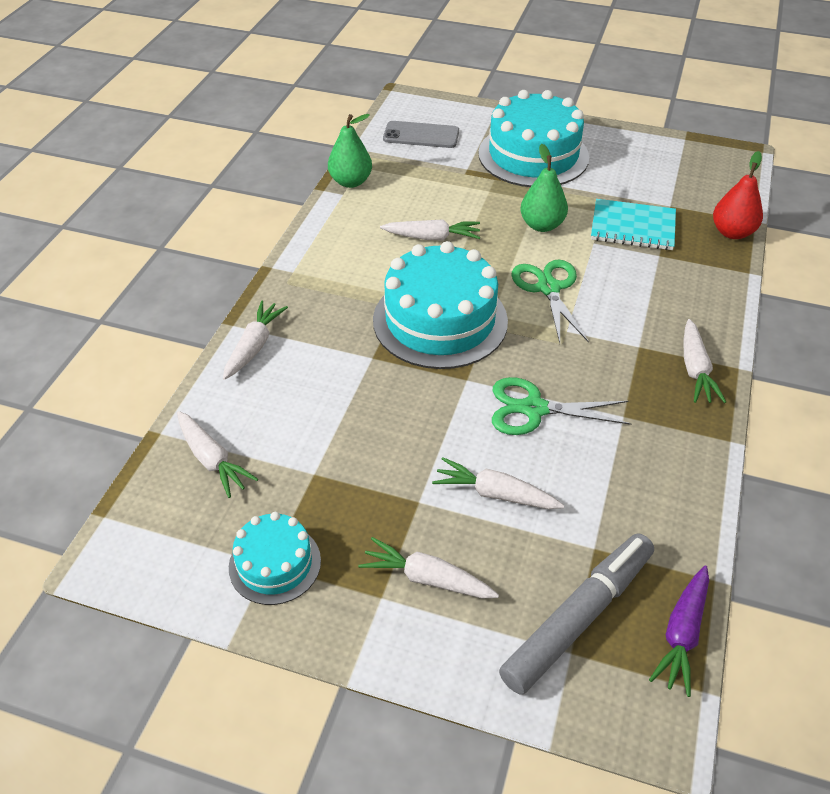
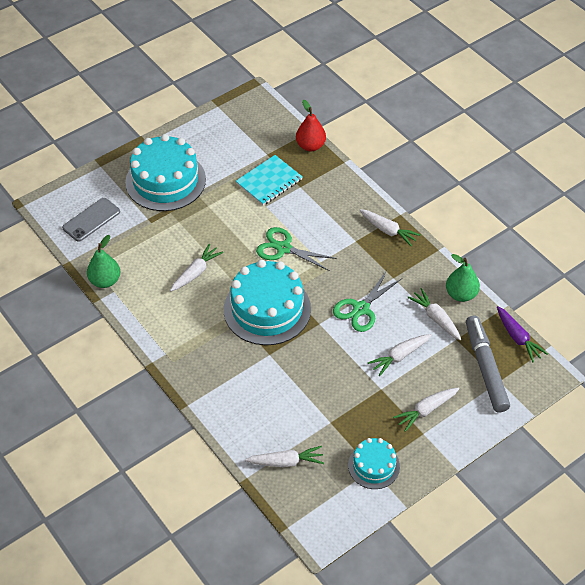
camera: 55 degrees left, 5 degrees up
(254, 346) = (214, 403): white carrot -> white carrot (436, 318)
(542, 225) = (231, 218): green pear -> green pear (461, 294)

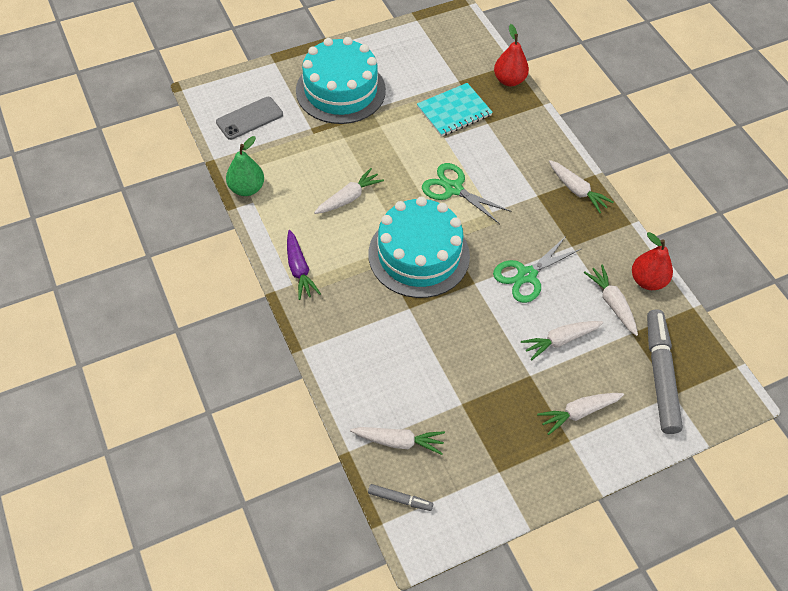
camera: 10 degrees right, 5 degrees up
(297, 506) = (400, 499): none -> grey marker
(373, 466) = (502, 469): turquoise cake -> none
(461, 294) = (647, 280): green pear -> red pear
(517, 338) = (706, 346): purple carrot -> purple carrot (299, 269)

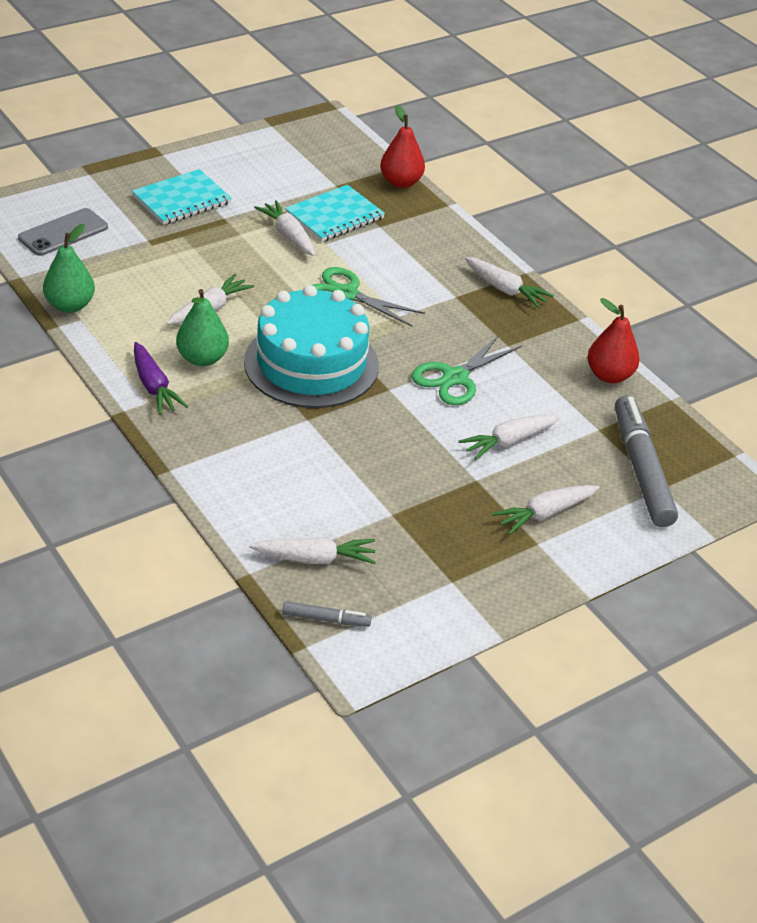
camera: 10 degrees left, 15 degrees down
(338, 245) = (202, 358): none -> green pear
(340, 90) = (182, 200): turquoise cake -> turquoise notebook
(612, 303) = (569, 400): white carrot -> white carrot (288, 235)

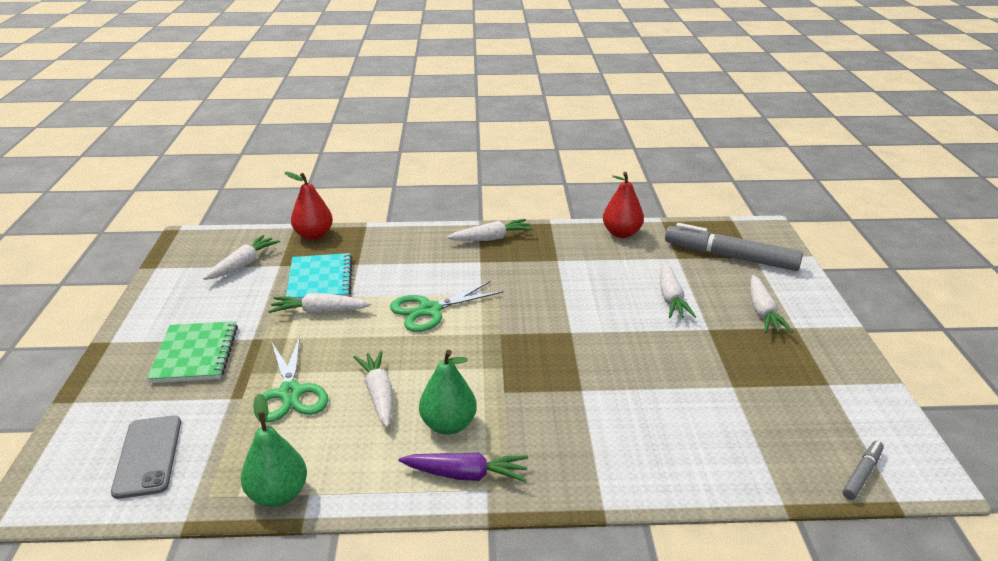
camera: 55 degrees left, 10 degrees down
(182, 200) = (195, 354): turquoise notebook -> green notebook
(311, 363) = (507, 361): turquoise cake -> none
(315, 559) = (777, 452): white carrot -> white carrot (243, 265)
(455, 377) = (579, 295): green scissors -> green scissors (290, 393)

